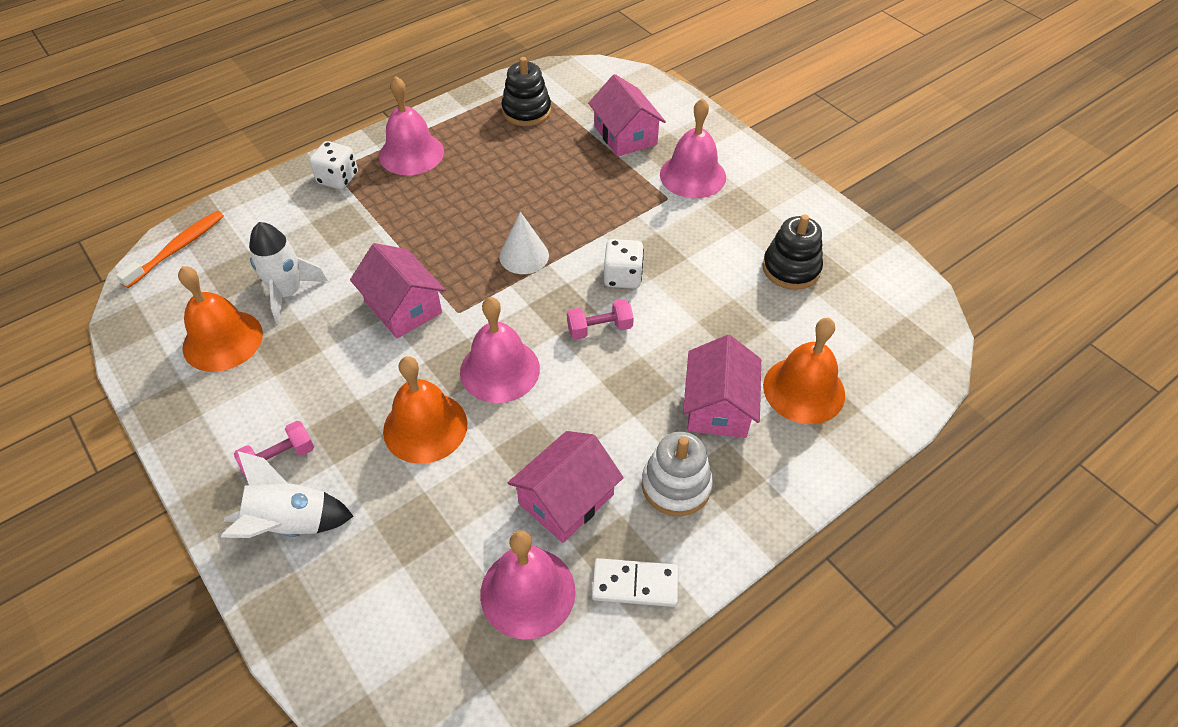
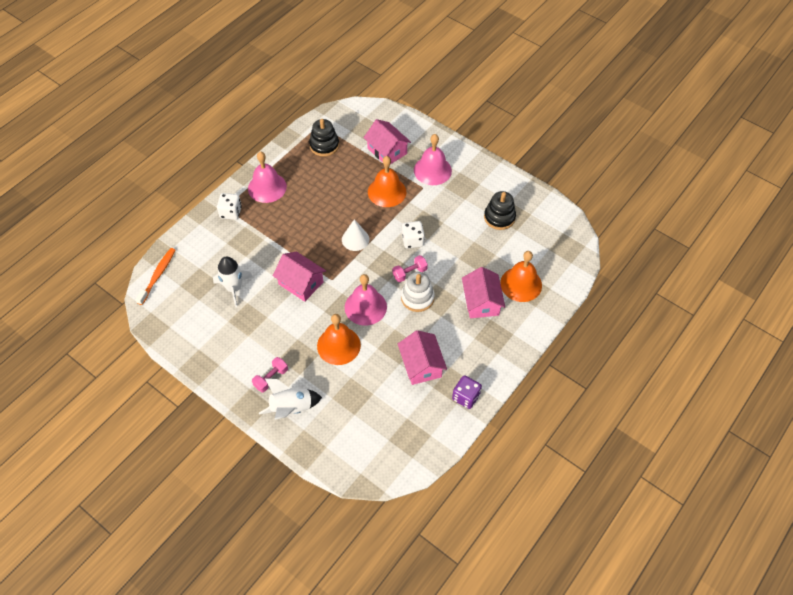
camera: 15 degrees left, 5 degrees up
(222, 340) = (210, 323): orange bell -> orange bell (387, 192)
(527, 592) = (417, 412): pink bell -> none
(566, 499) = (421, 365): pink house -> pink house turned 45 degrees counterclockwise
(635, 584) = (466, 397): white domino -> purple dice
(676, 485) = (471, 346): white stacking toy -> white stacking toy (417, 298)

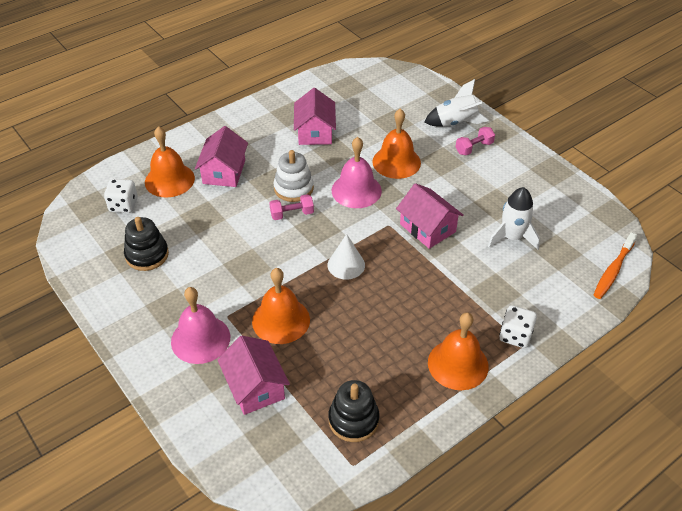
camera: 165 degrees left, 10 degrees down
(267, 187) = (458, 364): pink bell -> orange bell
(412, 241) = (272, 249): white dice -> white dice (123, 205)
(466, 397) = (282, 103): purple dice -> none

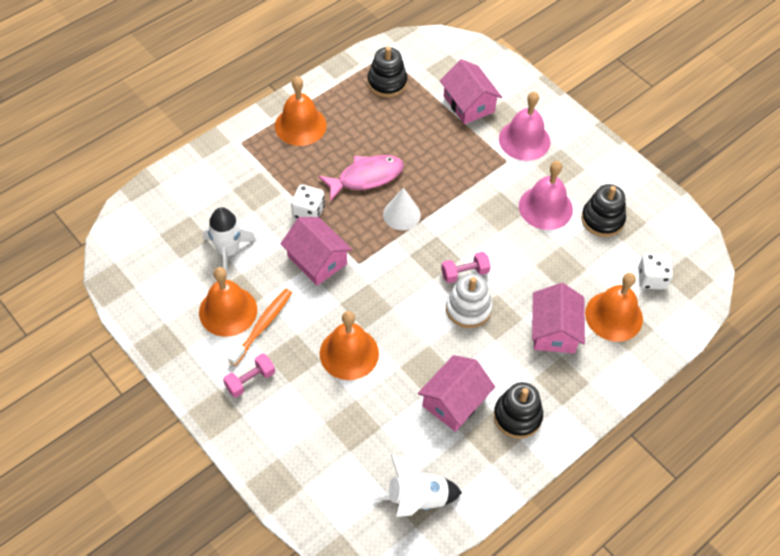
camera: 175 degrees right, 10 degrees up
(269, 123) = (517, 416): none -> black stacking toy
(281, 320) = (457, 158): orange bell -> orange bell (228, 311)
(315, 132) = (454, 401): pink house -> pink house turned 45 degrees clockwise
(356, 190) = (396, 308): pink bell -> pink bell (545, 207)
(381, 302) = (366, 177): none -> pink fish
(455, 123) = (268, 426): white rocket -> white rocket (417, 499)
(515, 335) = (246, 150): white dice -> white dice (308, 212)
(613, 270) = (134, 216): orange toothbrush -> orange toothbrush (262, 326)

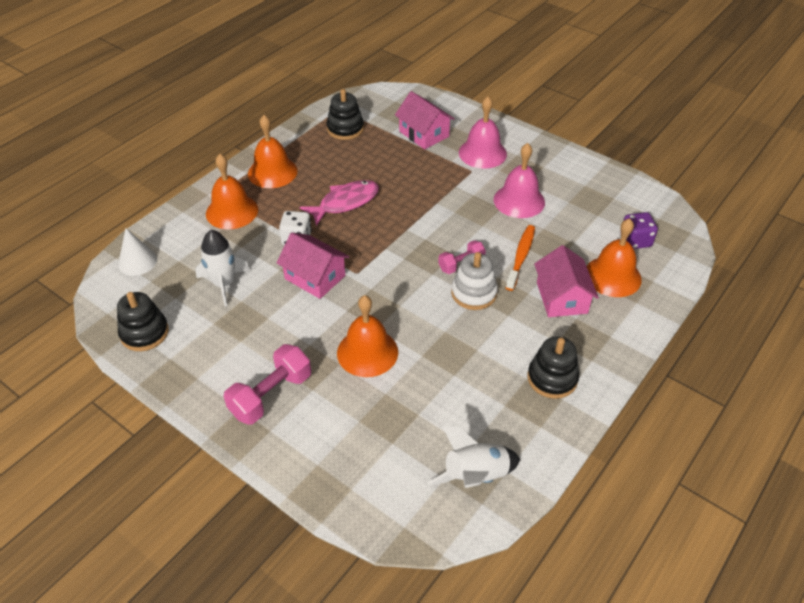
camera: 10 degrees left, 10 degrees down
(228, 311) = (234, 336): orange bell -> orange bell (232, 211)
(250, 380) = (271, 395): pink dumbbell -> pink dumbbell, size x1.64
(262, 326) = (273, 343): orange toothbrush -> orange toothbrush (520, 257)
(401, 214) = (387, 227): white cone -> white cone (137, 261)
(454, 401) = (485, 376): pink house -> none
(602, 219) = (573, 202): black stacking toy -> black stacking toy (144, 333)
(651, 279) = (635, 241): white dice -> purple dice

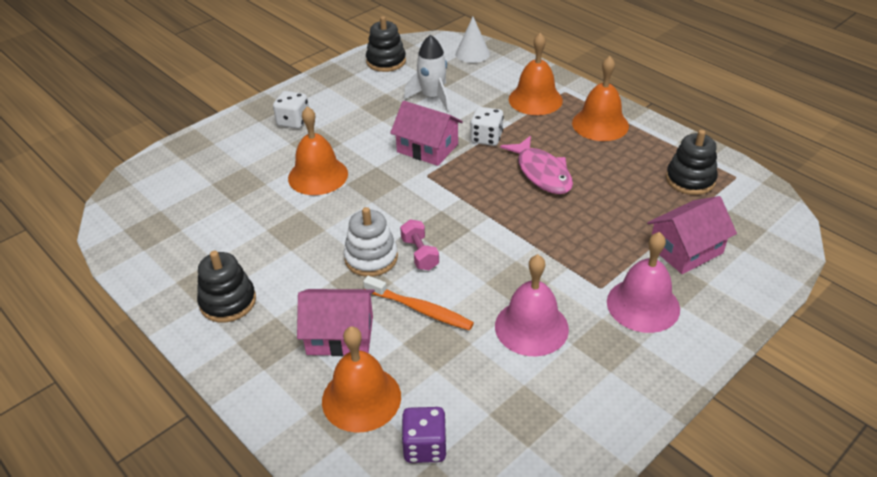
camera: 100 degrees right, 5 degrees down
(271, 395) = (293, 121): pink dumbbell -> white dice
(315, 277) = (427, 148): pink house -> pink house turned 75 degrees clockwise
(475, 476) = (150, 229): white rocket -> none

